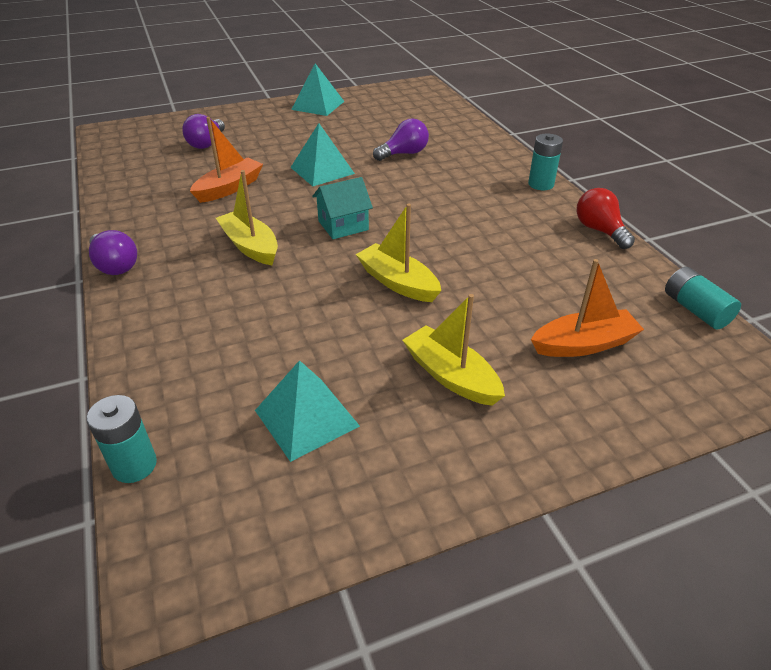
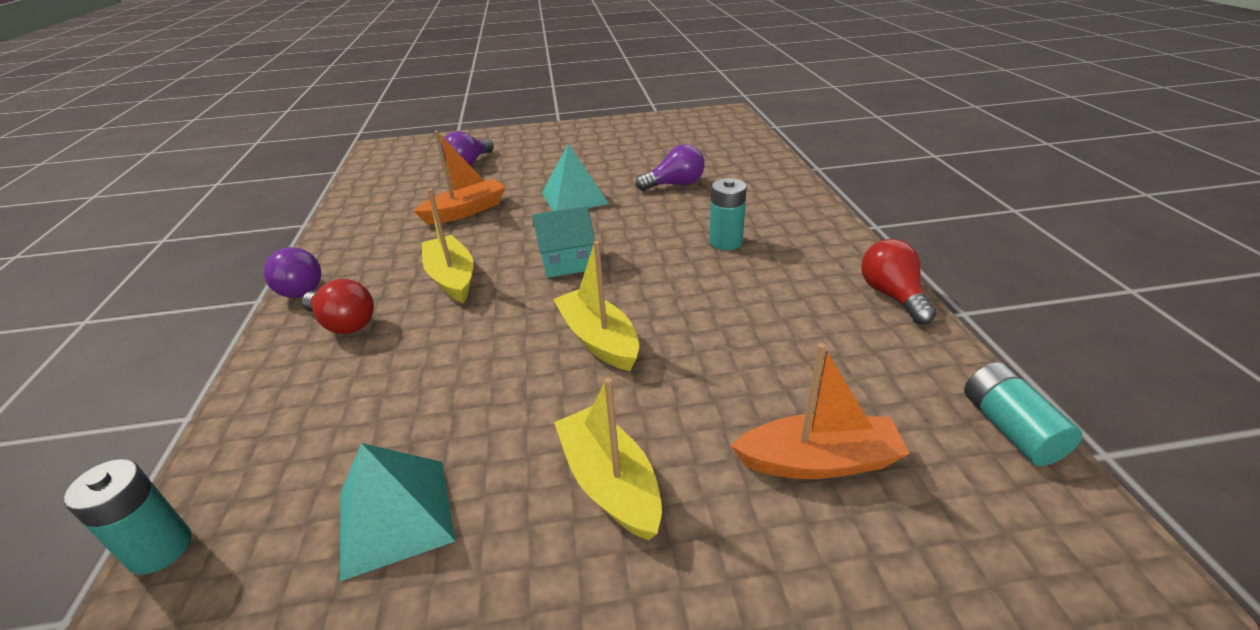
camera: 15 degrees right, 5 degrees down
(176, 291) = (344, 324): none -> red light bulb
(318, 105) = (604, 129): turquoise pyramid -> none
(541, 184) = (830, 230): turquoise battery -> turquoise battery (725, 242)

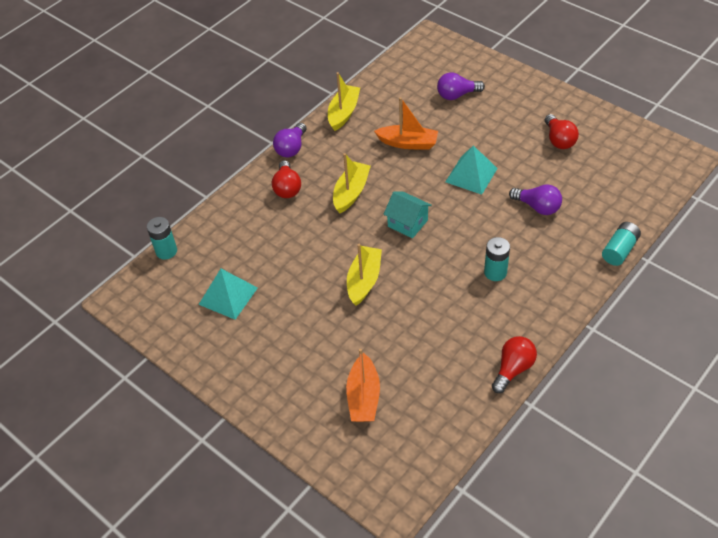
camera: 50 degrees right, 15 degrees up
(610, 483) = (294, 342): yellow boat -> yellow boat (343, 113)
(615, 145) = (559, 140): none -> red light bulb
(818, 461) = (363, 396): orange boat -> orange boat turned 45 degrees clockwise
(1010, 429) = (444, 451): turquoise battery -> turquoise battery (619, 250)

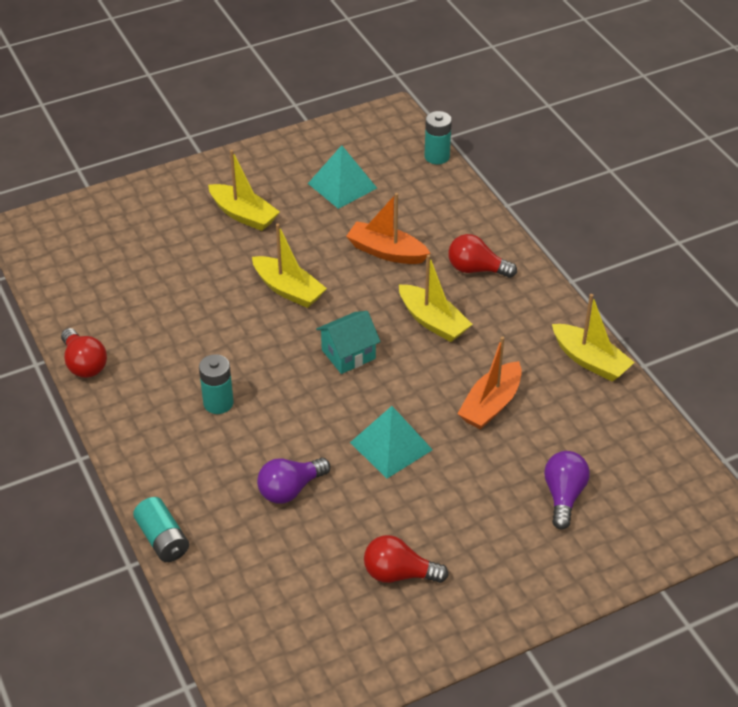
camera: 110 degrees right, 5 degrees down
(291, 148) = (546, 292): purple light bulb -> none
(294, 345) = (243, 215): none -> yellow boat
(363, 396) = (145, 244): orange boat -> orange boat (386, 252)

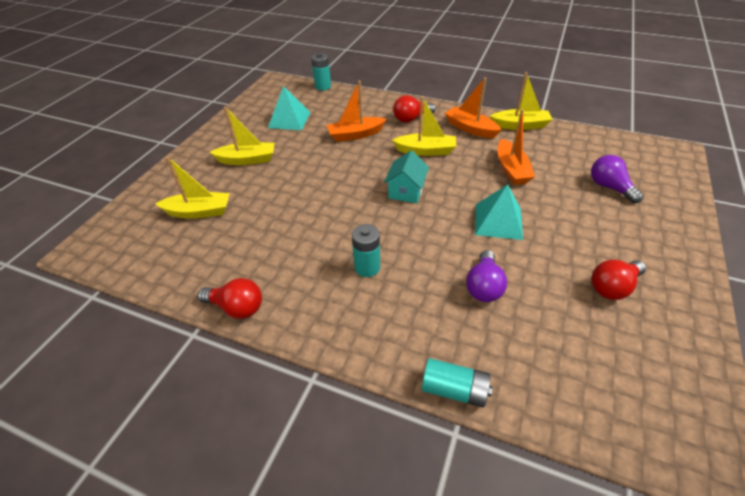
camera: 40 degrees left, 0 degrees up
(288, 289) = (325, 180): yellow boat -> yellow boat (199, 212)
(524, 326) = (470, 129): none -> orange boat

